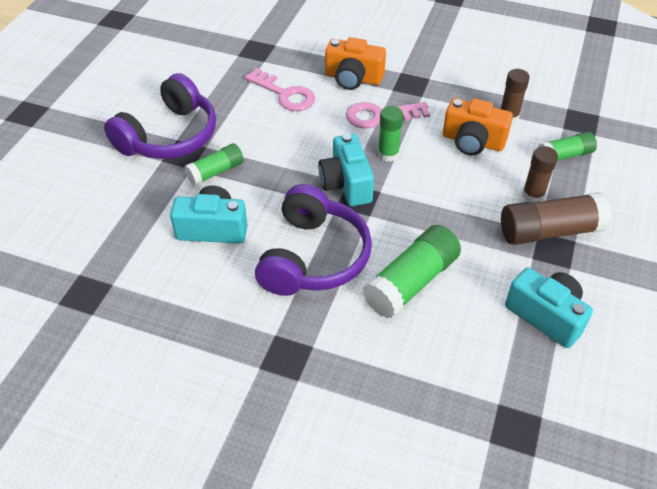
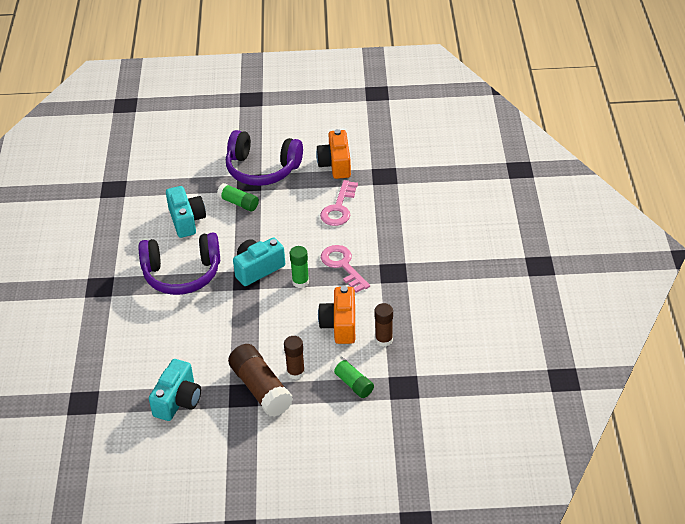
camera: 70 degrees right, 5 degrees down
(353, 78) = (380, 238): orange camera -> orange camera (335, 164)
(411, 282) = (180, 326): green glue stick -> none

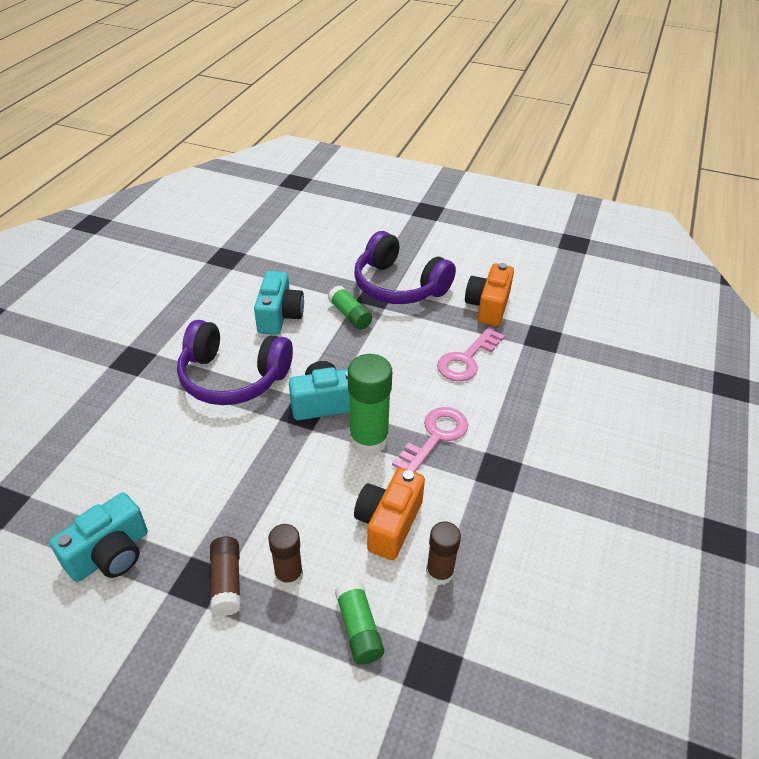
camera: 20 degrees right, 0 degrees up
(261, 389) = (227, 582): brown glue stick -> brown glue stick, size x0.60
(300, 282) = (369, 439): green glue stick -> green glue stick, size x1.66
(343, 266) = (435, 437): pink key -> pink key turned 45 degrees clockwise

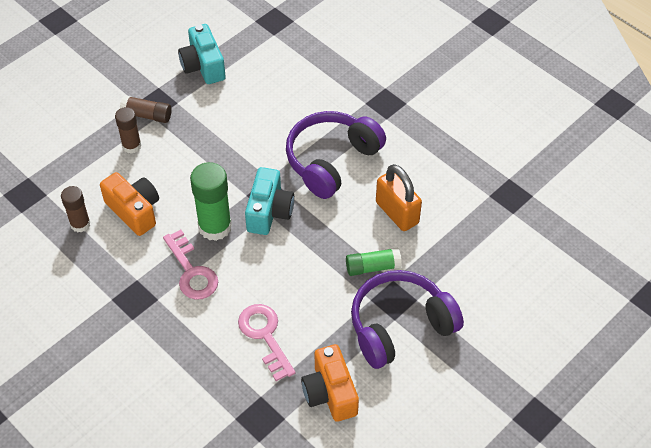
camera: 115 degrees right, 10 degrees up
(279, 316) = (397, 213): turquoise camera -> orange padlock
(359, 628) = (73, 168): green glue stick -> none
(488, 306) = (330, 393): orange camera -> orange camera turned 150 degrees counterclockwise

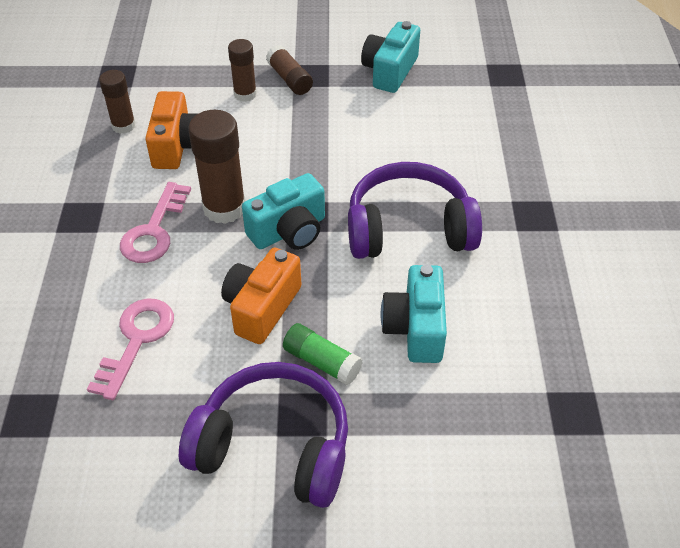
camera: 45 degrees right, 5 degrees down
(215, 227) = (224, 208): green glue stick -> brown glue stick
(330, 393) = (119, 451): orange camera -> orange camera (261, 307)
(397, 213) = (415, 328): orange padlock -> turquoise camera

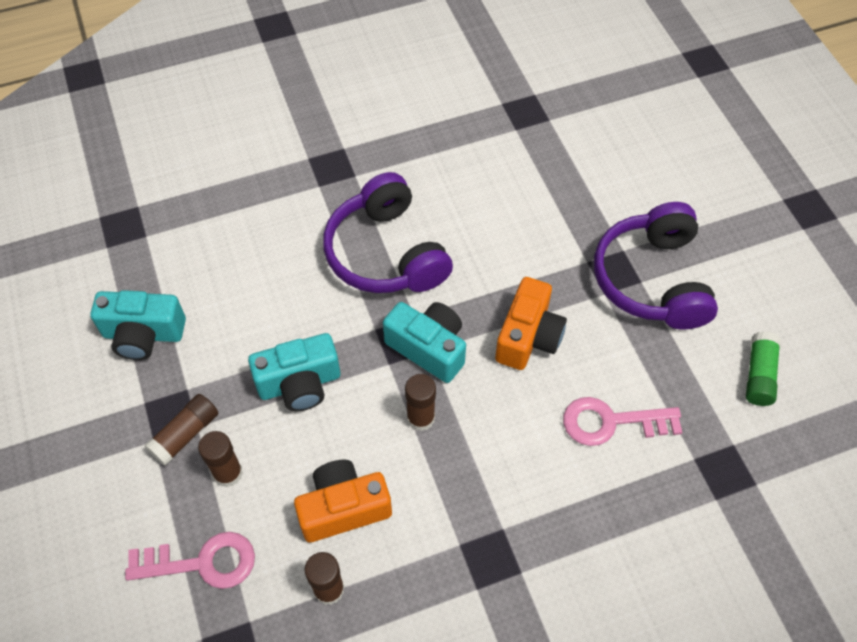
camera: 110 degrees left, 10 degrees up
(154, 230) = (478, 471): pink key -> pink key (201, 562)
(224, 208) = (421, 418): brown glue stick -> brown glue stick, size x0.60
(261, 307) = (528, 337): orange camera -> orange camera turned 75 degrees counterclockwise
(322, 362) = (561, 273): green glue stick -> green glue stick (759, 375)
(415, 328) = (496, 220): turquoise camera -> turquoise camera (299, 384)

